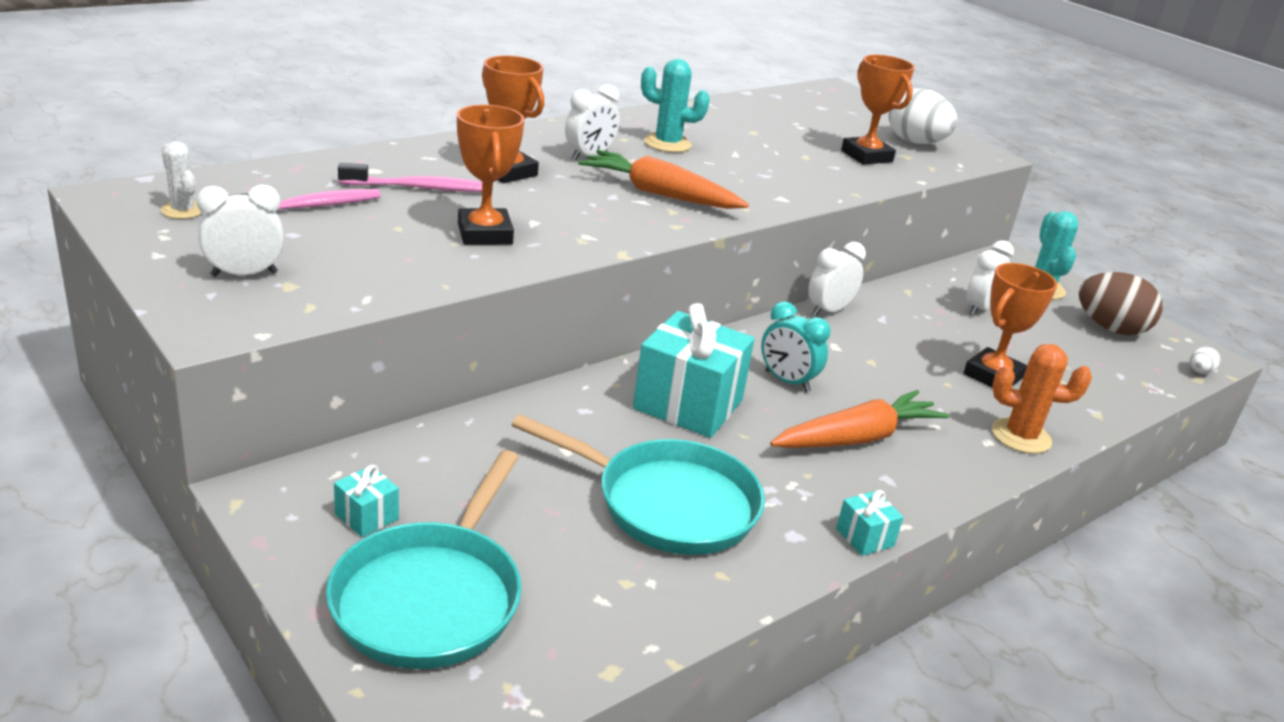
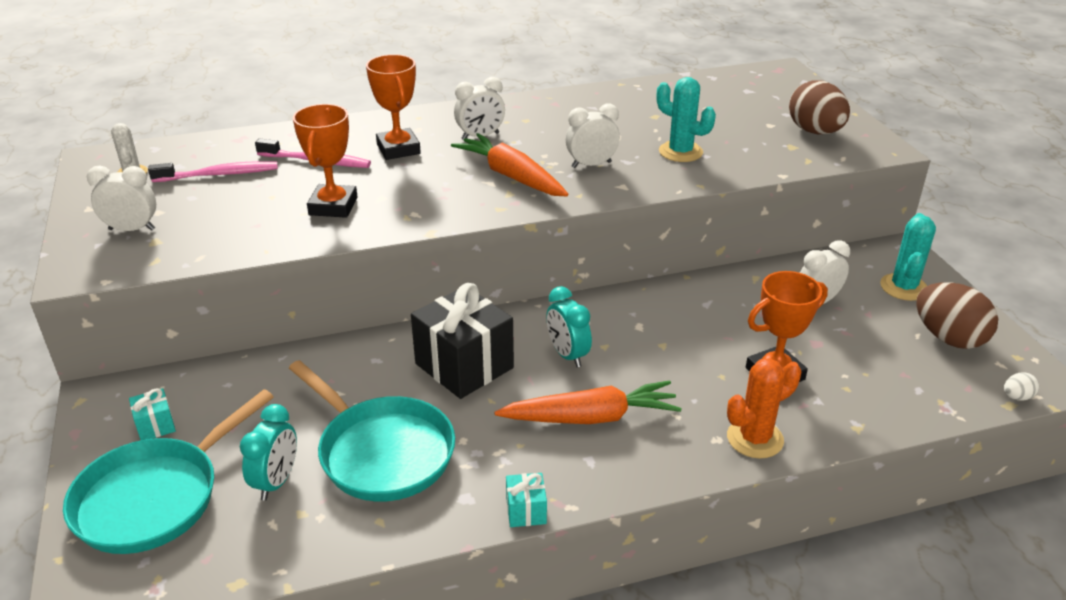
camera: 25 degrees right, 5 degrees up
(570, 554) = (276, 482): none -> turquoise clock
(667, 144) = (561, 126): turquoise cactus -> turquoise cactus (680, 152)
(688, 404) = (464, 366): turquoise gift -> black gift
(829, 310) = (660, 290): white clock -> white clock (591, 165)
(866, 156) = (748, 145): orange trophy -> none
(915, 142) = (815, 132): white egg -> brown egg
(1021, 436) = (755, 439): orange cactus -> orange cactus turned 60 degrees counterclockwise

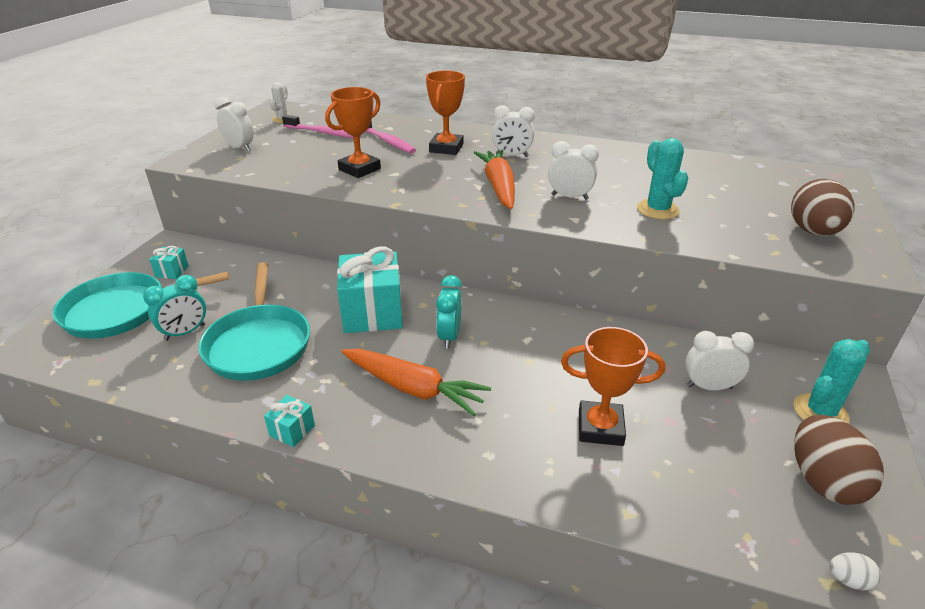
camera: 35 degrees right, 0 degrees up
(464, 366) = (372, 313): black gift -> turquoise gift
(755, 439) = (521, 471): orange cactus -> none

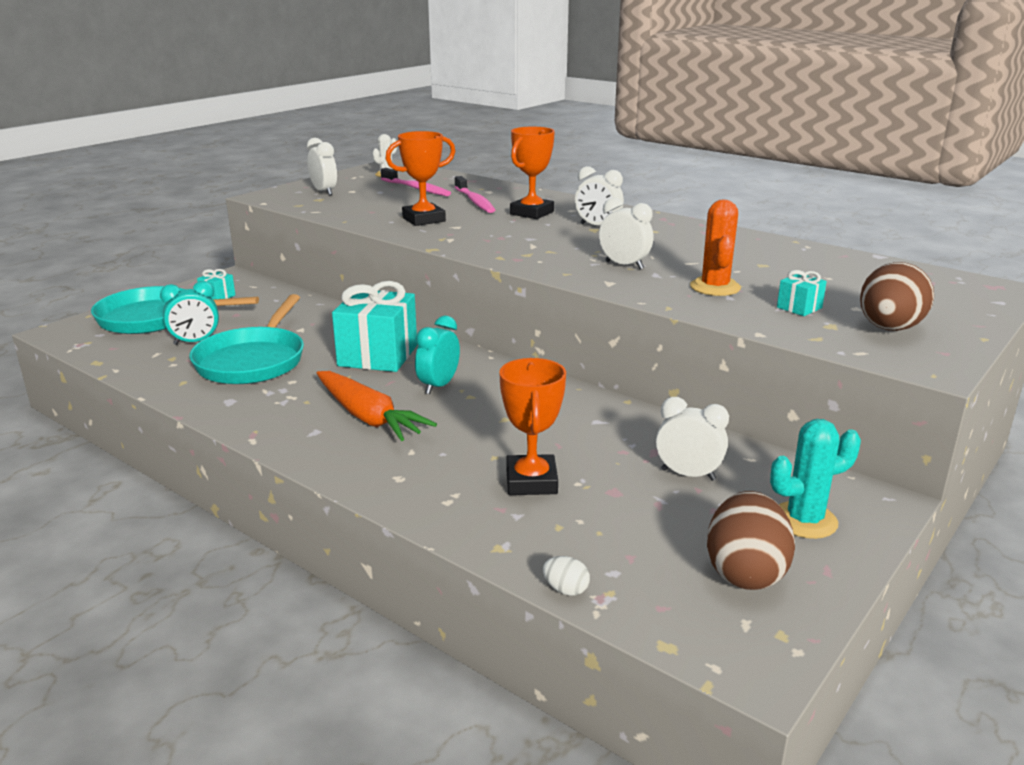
camera: 20 degrees right, 10 degrees down
(292, 430) = (233, 425): turquoise gift -> turquoise gift (799, 308)
(498, 186) = (554, 248): orange carrot -> none
(600, 427) = (531, 481): orange trophy -> orange trophy turned 60 degrees clockwise
(657, 210) = (715, 287): turquoise cactus -> orange cactus
(848, 580) = (690, 649): white egg -> white egg (565, 590)

